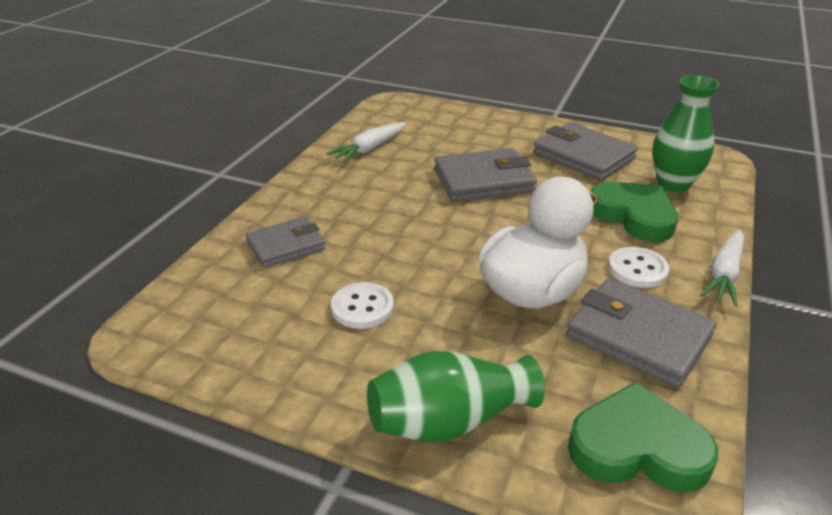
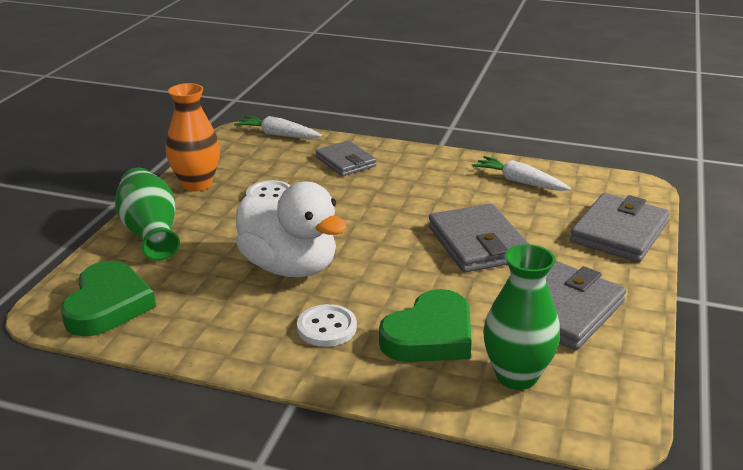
camera: 85 degrees right, 5 degrees down
(307, 380) = (197, 184): none -> orange vase
(638, 336) = (226, 318): grey wallet -> grey wallet (619, 233)
(724, 274) = (321, 385): white carrot -> white carrot (278, 135)

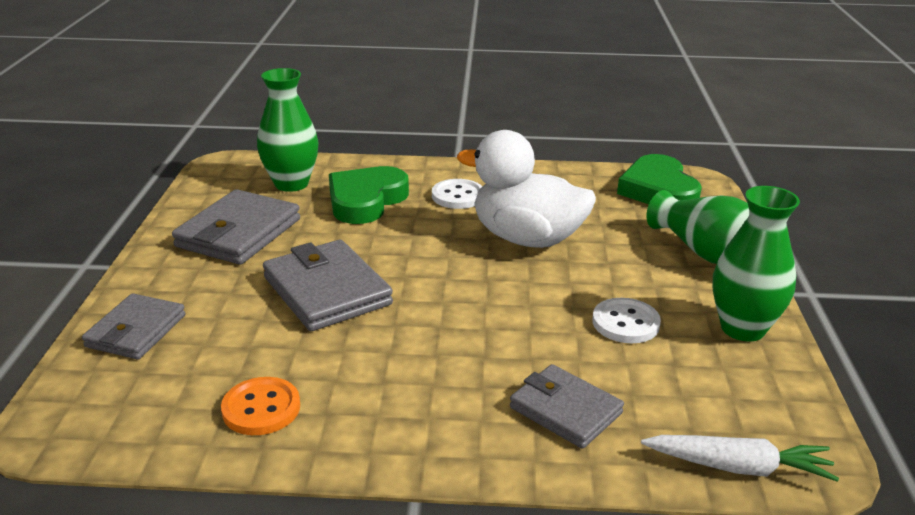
camera: 165 degrees right, 0 degrees up
(197, 184) = (742, 328): orange vase -> green vase
(519, 182) = (261, 408): white carrot -> orange button
(619, 233) = (136, 331): grey wallet -> grey wallet, size x0.66

